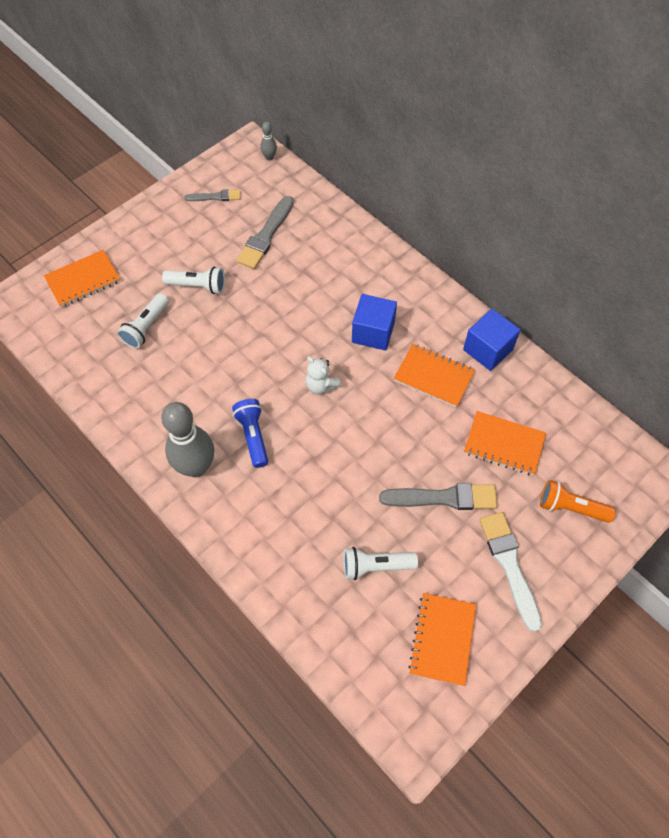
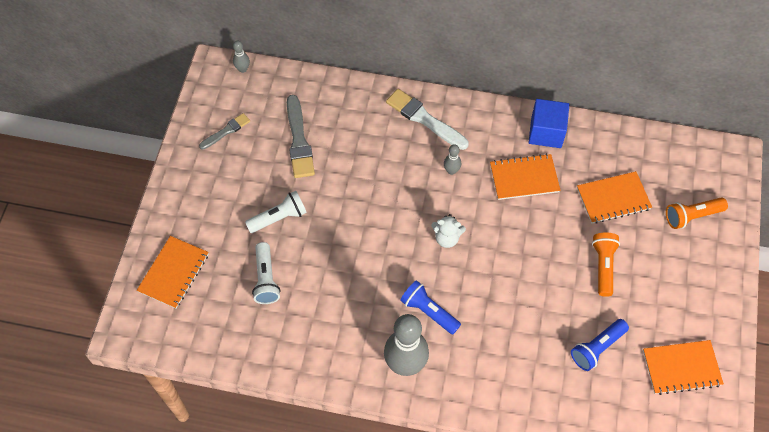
camera: 35 degrees left, 0 degrees up
(373, 332) = (451, 171): blue cube -> grey bowling pin
(375, 566) = (597, 348): white flashlight -> blue flashlight
(442, 639) = (681, 368): orange notebook -> orange notebook turned 75 degrees counterclockwise
(443, 498) = (603, 266): grey brush -> orange flashlight
(509, 565) = (684, 285): white brush -> white brush (424, 119)

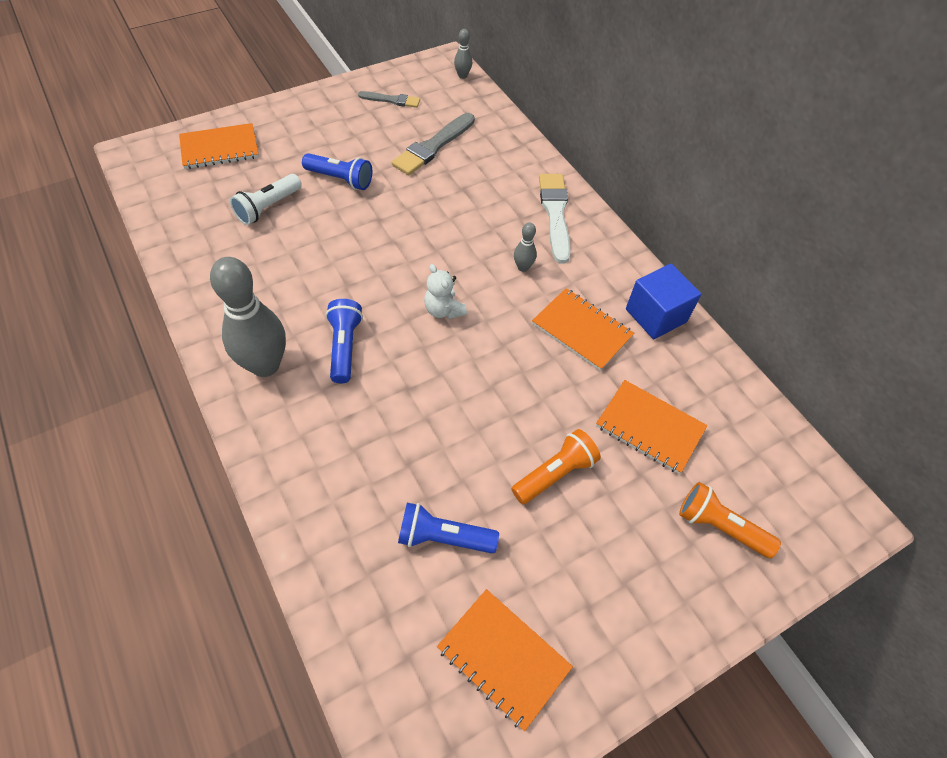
camera: 45 degrees right, 5 degrees down
(279, 218) = (340, 179): white flashlight -> blue flashlight

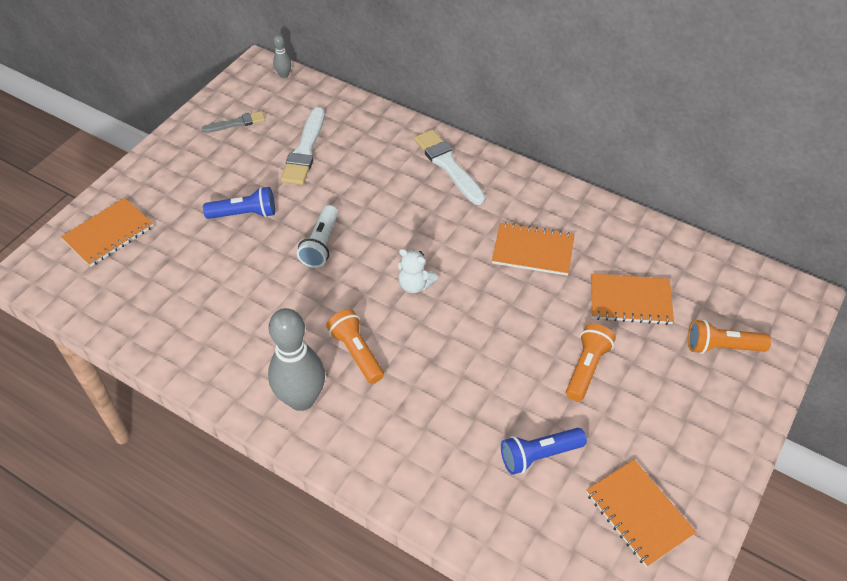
camera: 25 degrees left, 5 degrees down
(268, 207) = (198, 267): white flashlight -> white flashlight (321, 244)
(344, 347) = (356, 352): blue flashlight -> orange flashlight
(433, 146) = (305, 150): grey brush -> white brush
(503, 658) = (639, 513): orange notebook -> orange notebook turned 45 degrees clockwise
(523, 267) = (453, 221): grey bowling pin -> none
(656, 315) = (579, 213): blue cube -> none

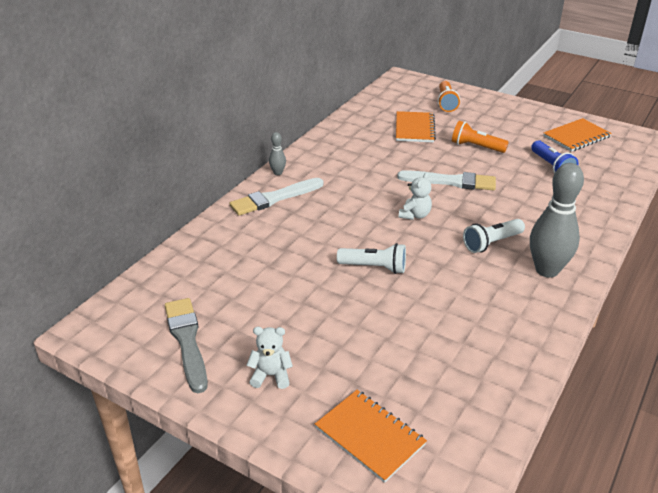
camera: 90 degrees left, 15 degrees down
(187, 174) = (271, 375): none -> white teddy bear
(236, 123) = (187, 341): grey brush -> grey brush, size x1.69
(244, 214) = (335, 321): blue flashlight -> none
(284, 75) = (109, 308): grey bowling pin -> grey bowling pin (278, 173)
(305, 150) = (242, 284): white brush -> white brush (451, 181)
(356, 352) = (491, 243): orange flashlight -> white flashlight
(533, 251) = (372, 162): orange notebook -> none

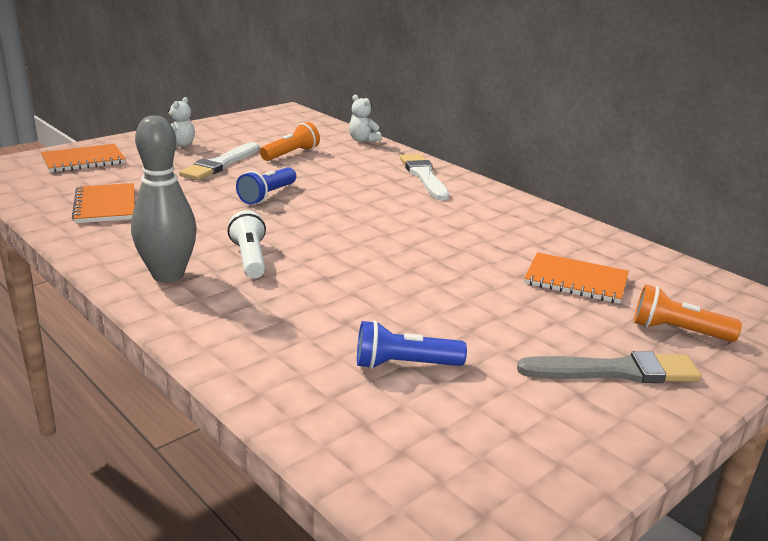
camera: 105 degrees right, 10 degrees down
(187, 341) = (246, 130): grey brush -> grey brush (615, 371)
(278, 173) = (477, 184): grey bowling pin -> none
(374, 267) = (267, 195): white flashlight -> blue flashlight
(415, 215) = (342, 231): white teddy bear -> white teddy bear (362, 140)
(451, 181) = (404, 269): white brush -> white brush (220, 164)
(476, 147) = (500, 315): orange flashlight -> orange flashlight (291, 154)
(576, 136) = (509, 439): orange notebook -> orange notebook (106, 205)

